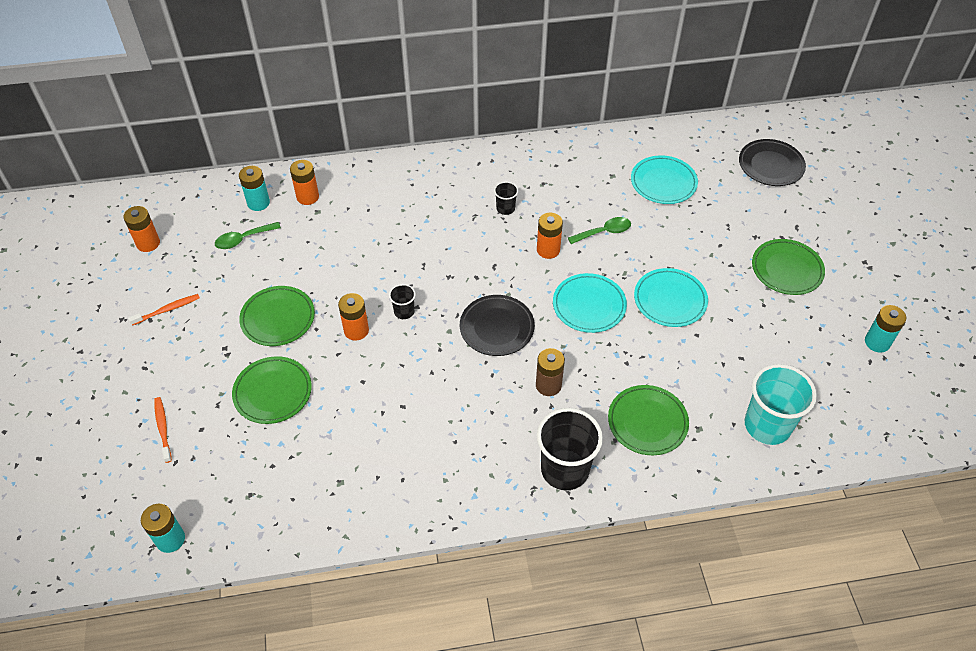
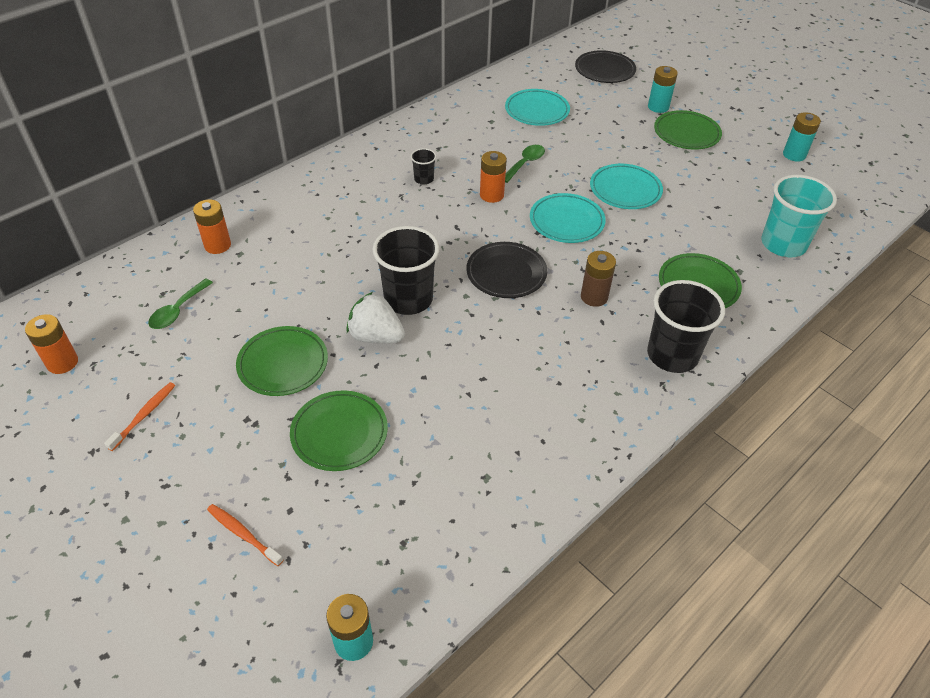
camera: 35 degrees left, 5 degrees down
(258, 203) = (166, 272): turquoise battery -> turquoise battery (658, 107)
(356, 330) = (376, 336): orange battery -> white strawberry
(404, 312) = (408, 299): black cup -> black cup, size x2.12

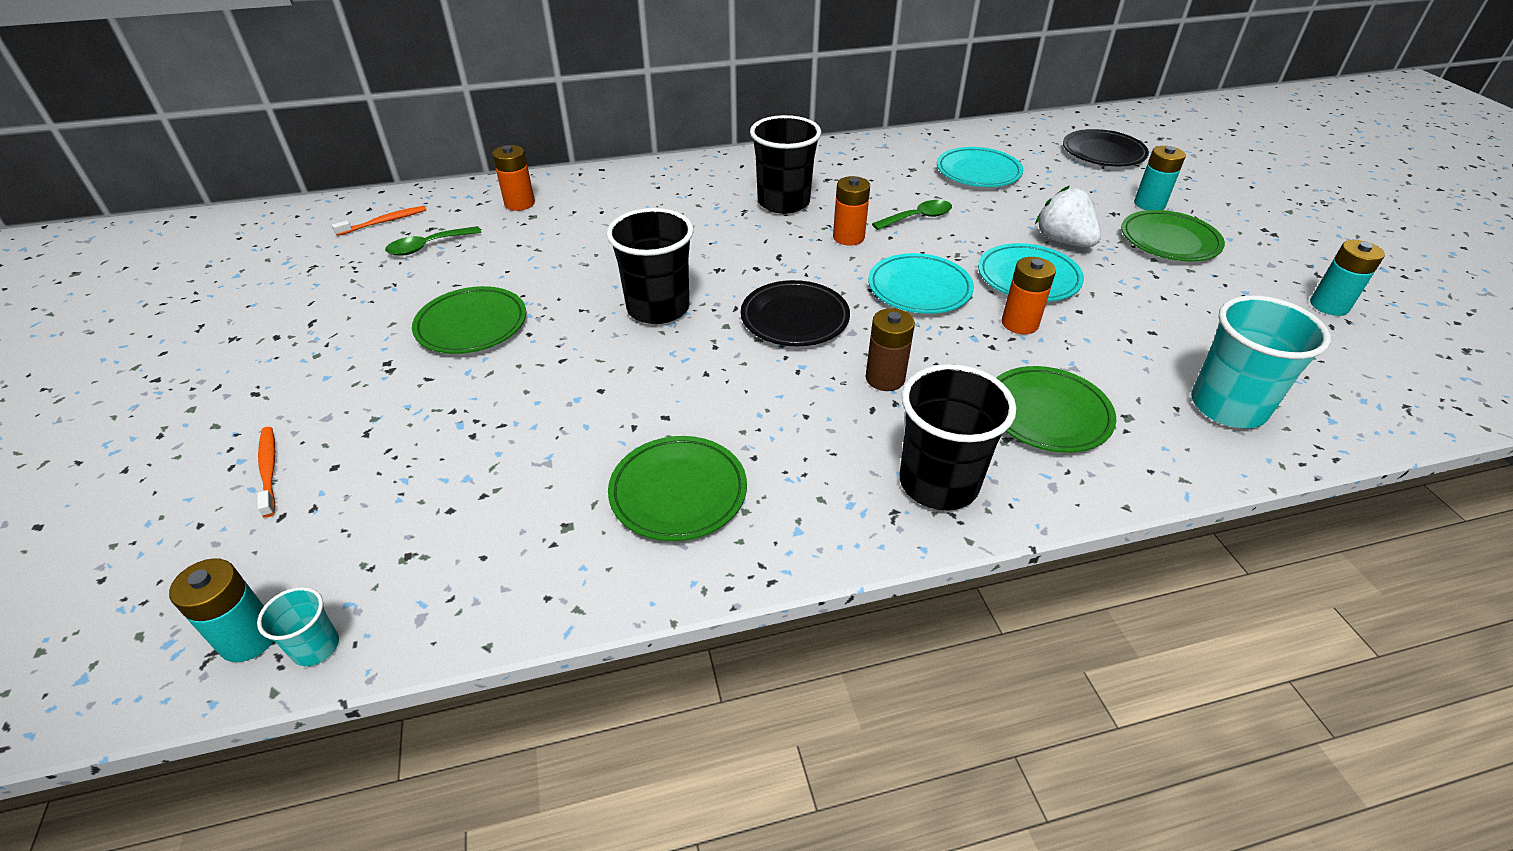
camera: 30 degrees right, 5 degrees down
(62, 362) = (291, 257): orange battery -> orange battery (1020, 323)
(144, 415) = (305, 324): orange toothbrush -> orange toothbrush (384, 222)
(339, 433) = (458, 412): green plate -> green plate (678, 492)
(376, 336) = (589, 332): white strawberry -> white strawberry (1063, 241)
(403, 624) = (316, 647): none -> turquoise cup
(424, 179) = (783, 202): black cup -> black cup, size x2.12

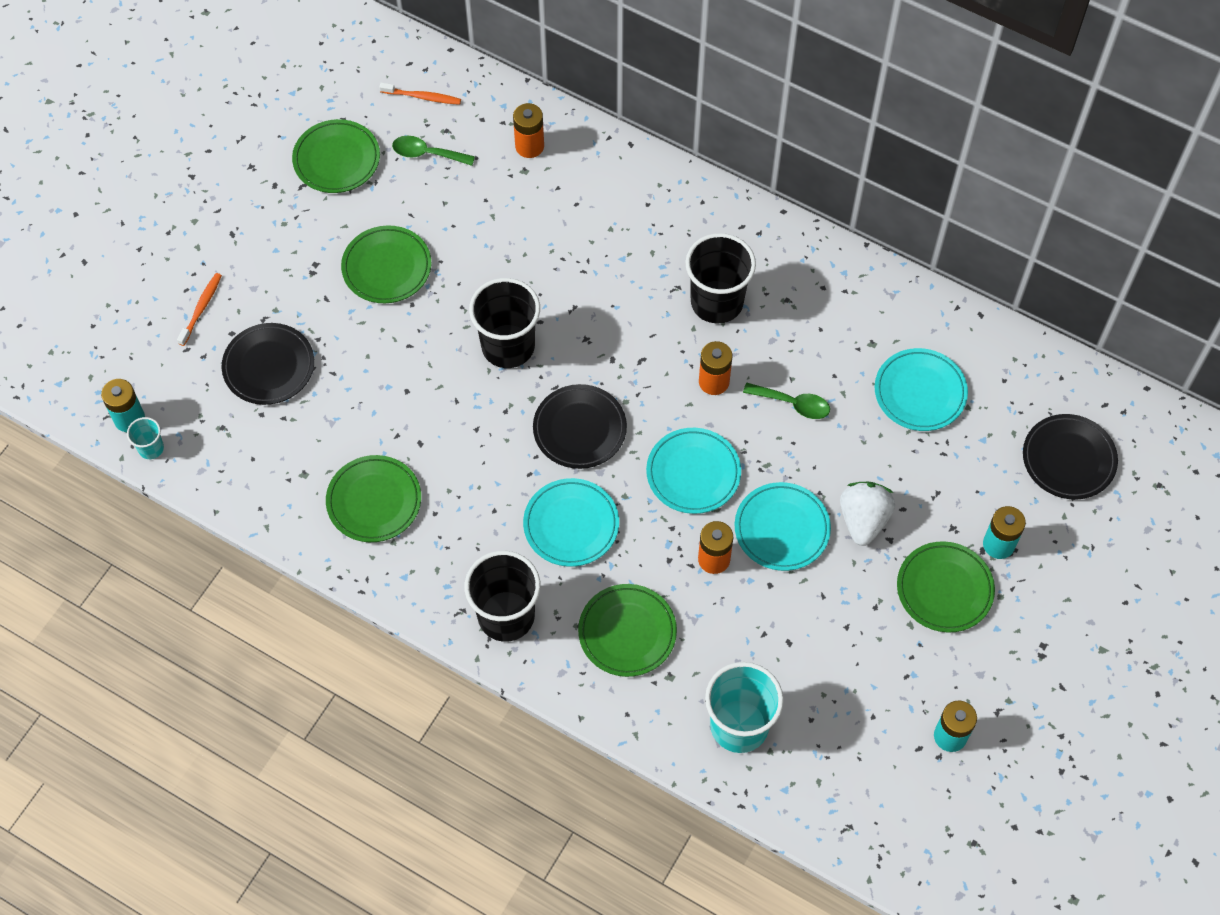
camera: 45 degrees right, 20 degrees up
(334, 290) = (337, 159): none -> green plate
(415, 465) = (269, 366): none -> black plate
(885, 378) = (571, 525): brown battery -> turquoise plate

